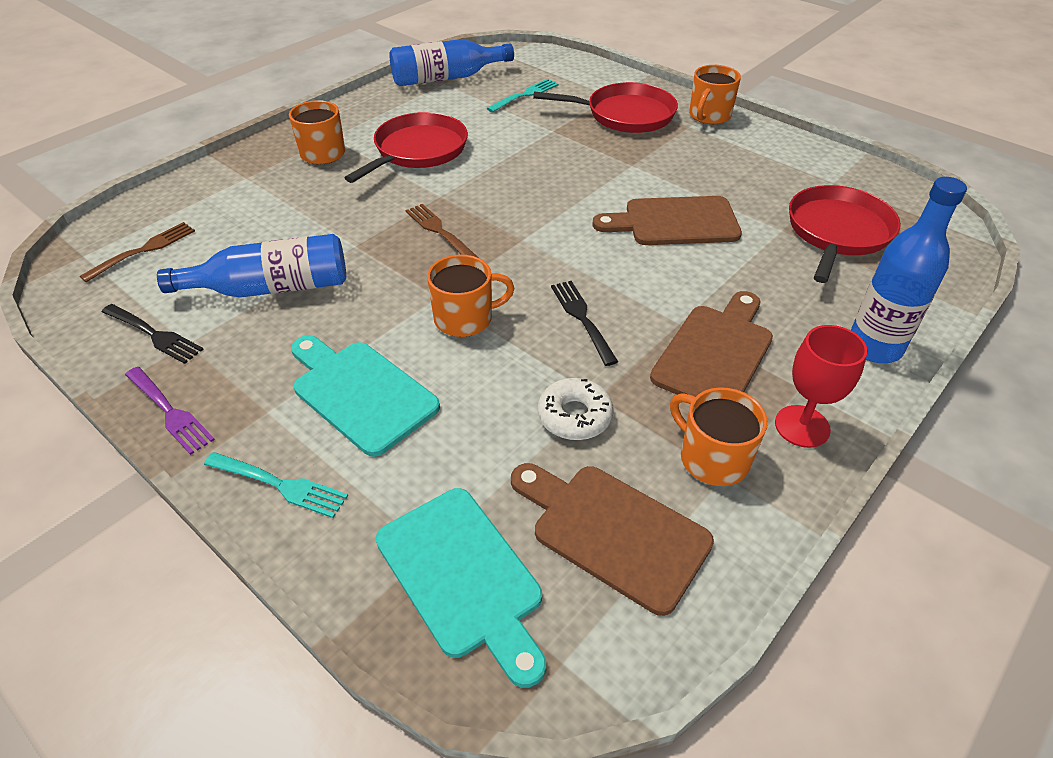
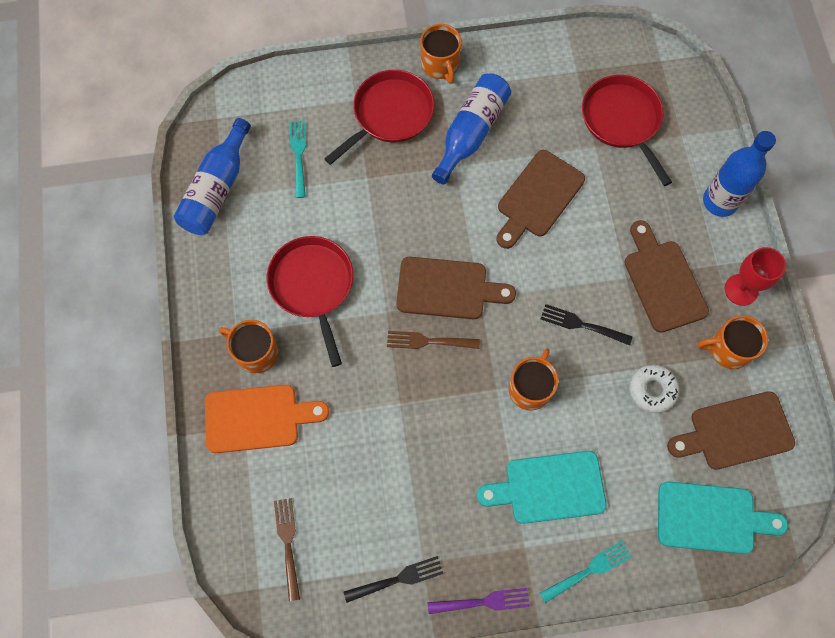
camera: 50 degrees left, 25 degrees up
(260, 180) = (258, 418): none -> orange cutting board
(272, 288) = (405, 482): blue bottle -> blue bottle (471, 133)
(507, 216) = (447, 289): none -> brown cutting board

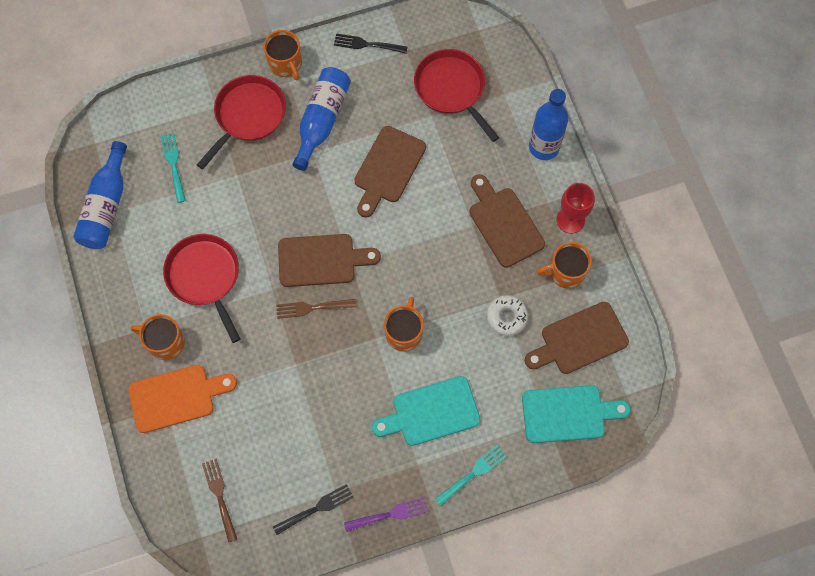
camera: 10 degrees left, 0 degrees up
(582, 325) = (441, 272): black fork -> black fork (367, 44)

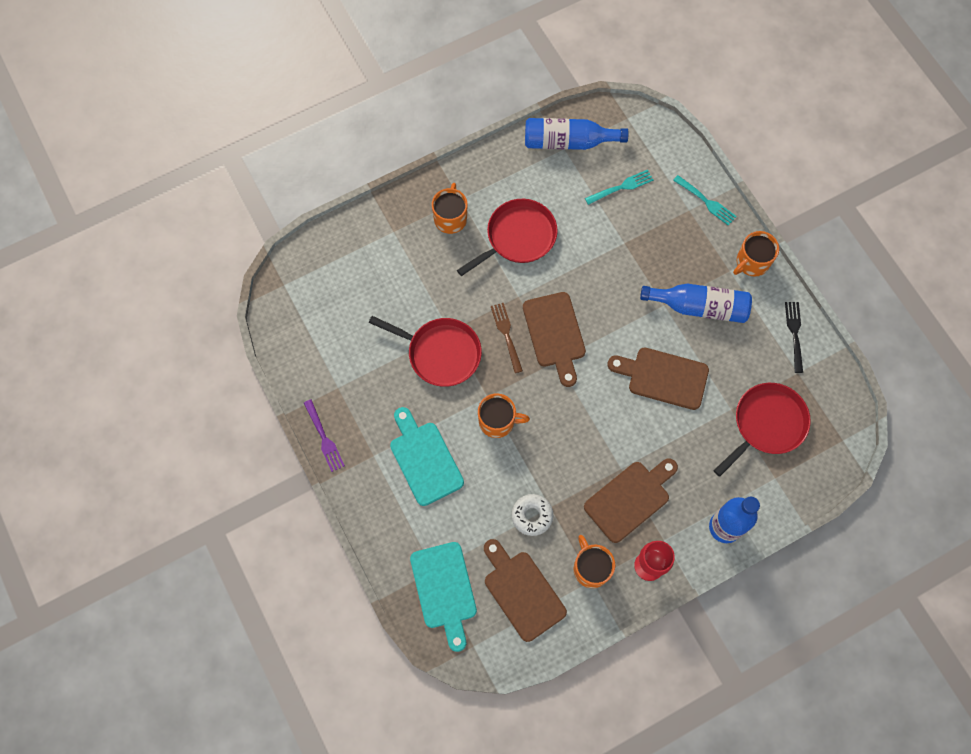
camera: 80 degrees right, 0 degrees up
(176, 397) = (402, 238): orange cutting board -> none
(220, 497) = (320, 292): brown fork -> none
(248, 115) = (688, 240): red pan -> red pan (441, 353)
(316, 509) = (320, 373): black fork -> none
(472, 474) = (371, 507): turquoise fork -> turquoise fork (705, 201)

